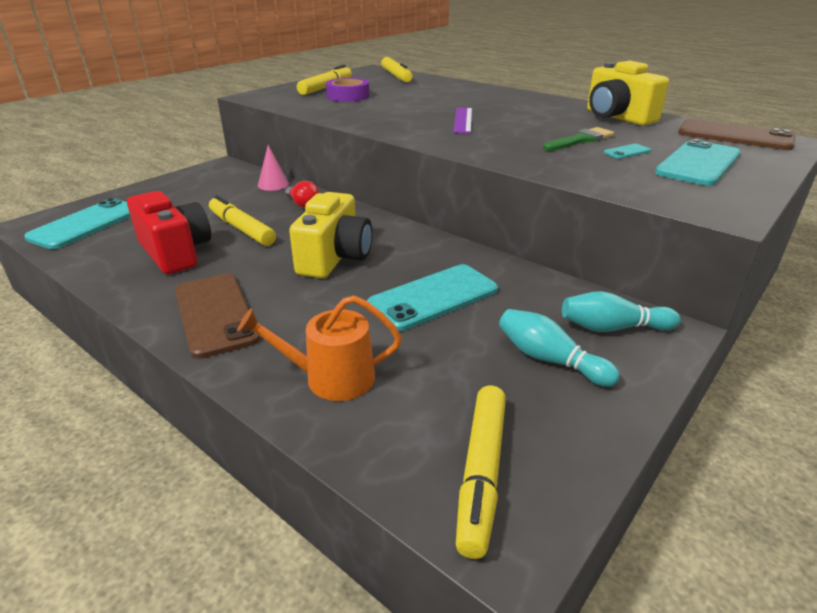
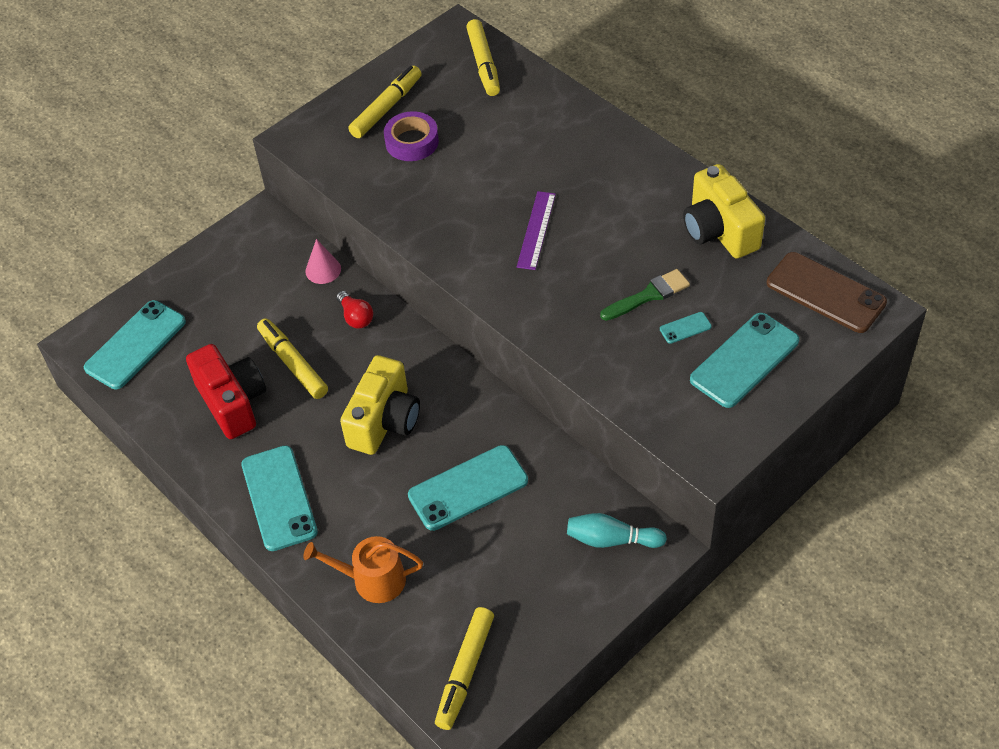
camera: 10 degrees right, 20 degrees up
(215, 314) = (279, 498): brown phone -> turquoise phone
(550, 360) = (545, 573): turquoise bowling pin -> none

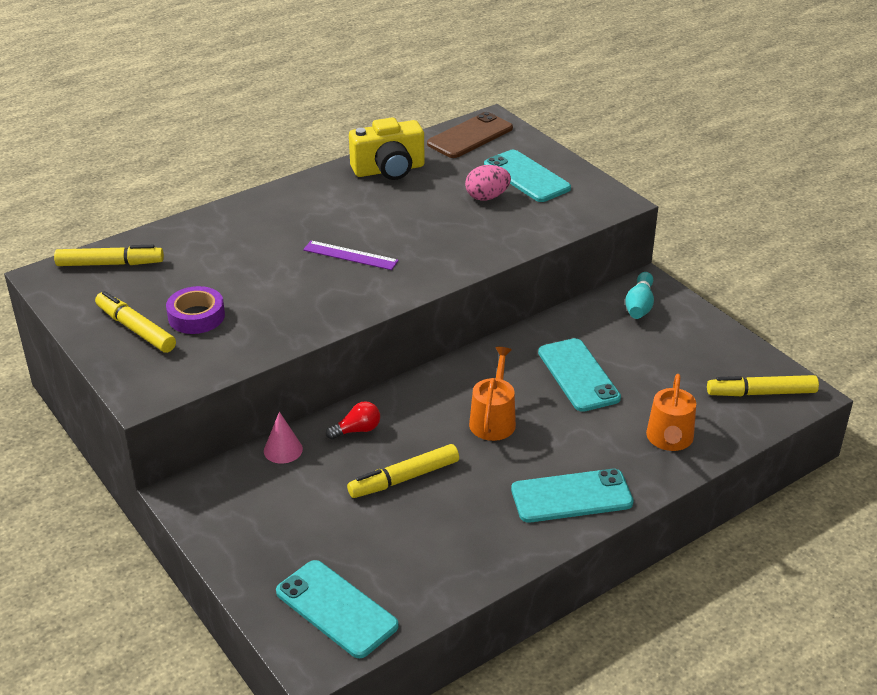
camera: 85 degrees left, 15 degrees down
(232, 402) = (443, 527): red camera -> none
(384, 421) = (493, 420): yellow camera -> orange watering can
(465, 672) = (761, 393): yellow marker -> yellow marker turned 150 degrees clockwise
(648, 295) = (447, 209): green brush -> none
(685, 328) = (487, 197): turquoise phone -> pink egg

